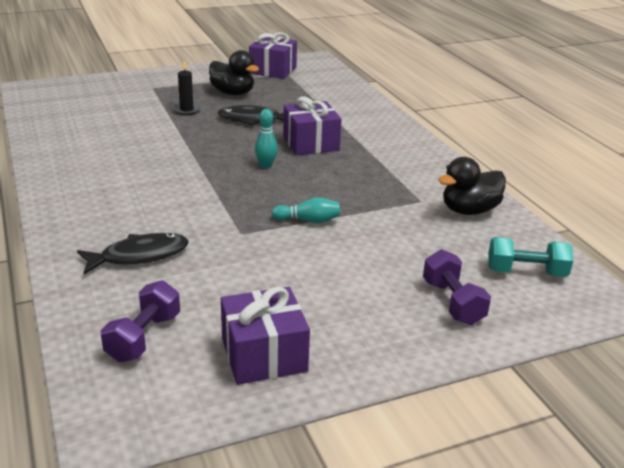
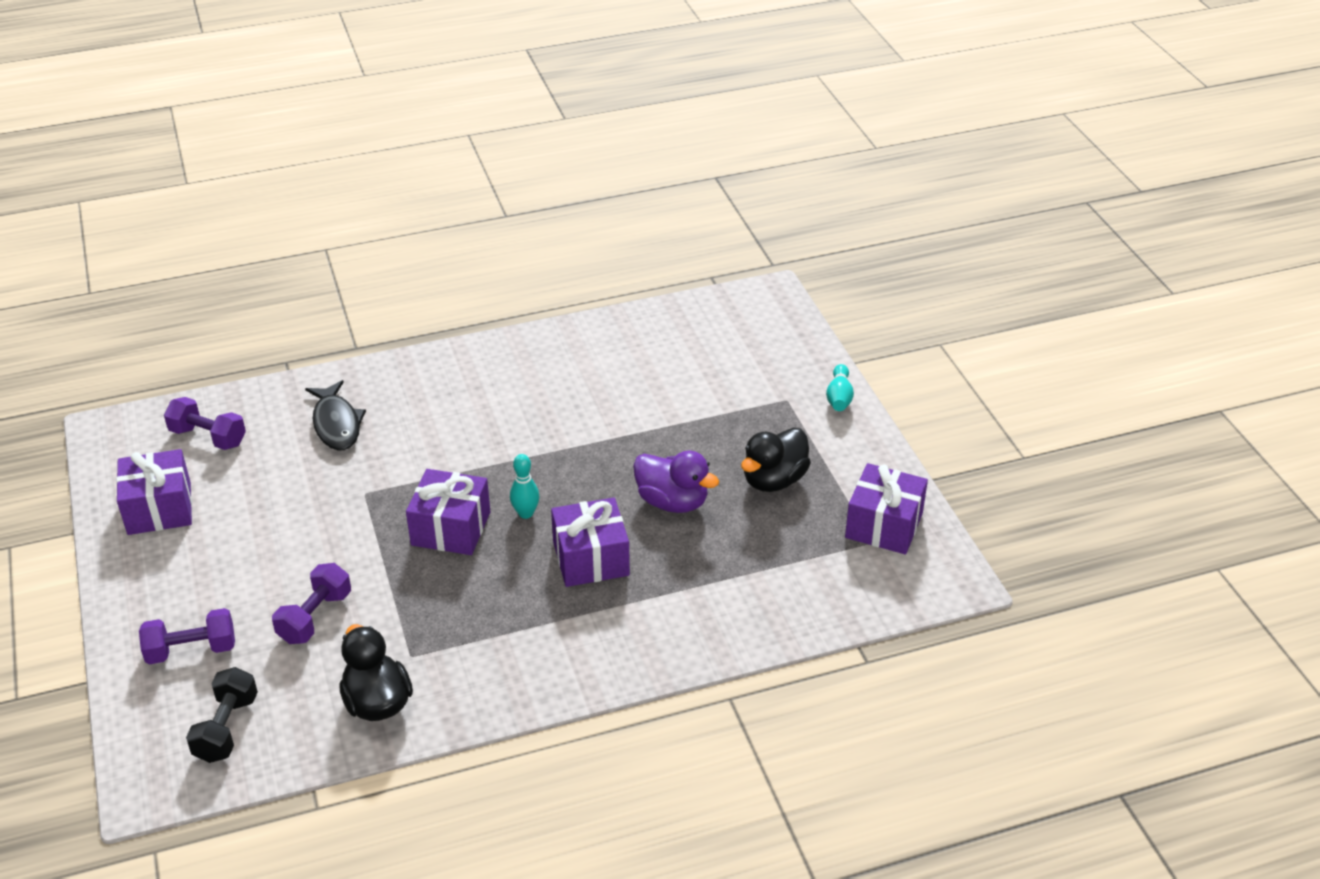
camera: 95 degrees right, 10 degrees up
(186, 110) = (705, 436): black candle -> none
(253, 120) = (672, 502): black fish -> purple duck
(284, 192) = (451, 528): none -> purple gift
(308, 220) = (380, 547): turquoise bowling pin -> turquoise bowling pin (839, 397)
(394, 243) = (315, 617): none -> purple dumbbell
(526, 272) = (226, 728): turquoise dumbbell -> black dumbbell

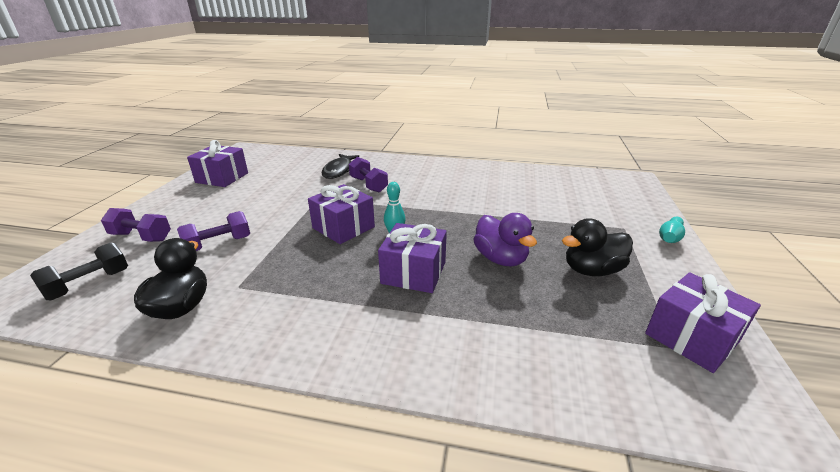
camera: 30 degrees right, 10 degrees down
(208, 437) = (279, 161): purple dumbbell -> purple dumbbell (368, 185)

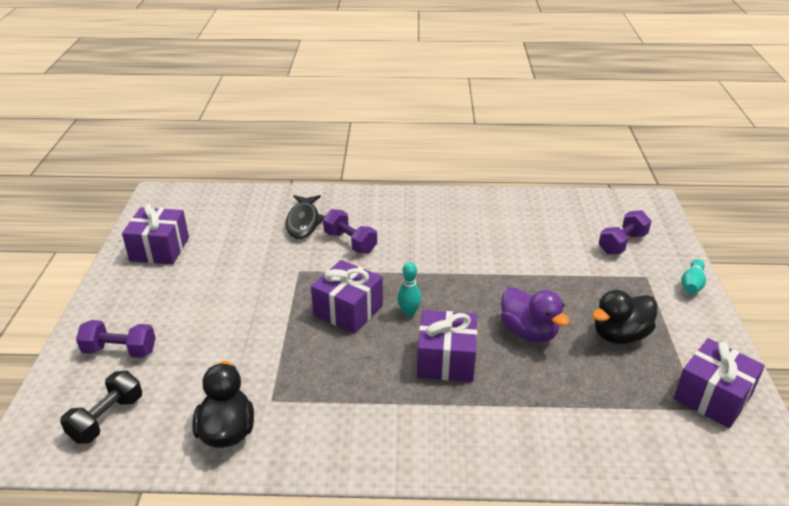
camera: 10 degrees left, 5 degrees up
(218, 244) = (218, 350): purple dumbbell -> purple dumbbell (622, 243)

